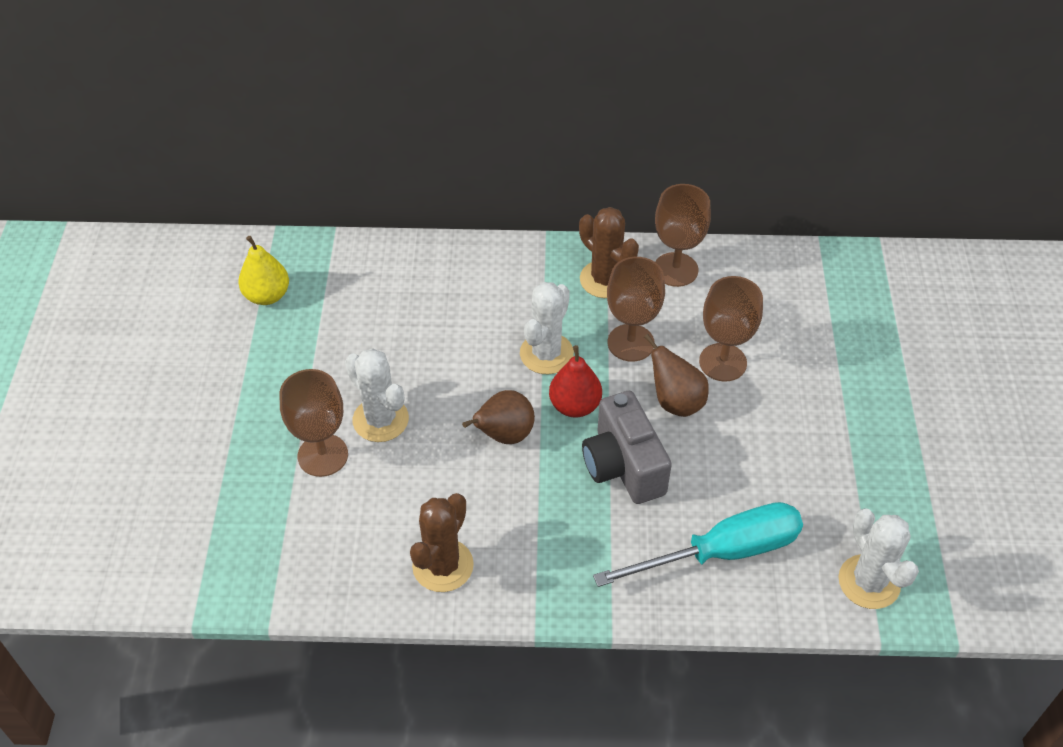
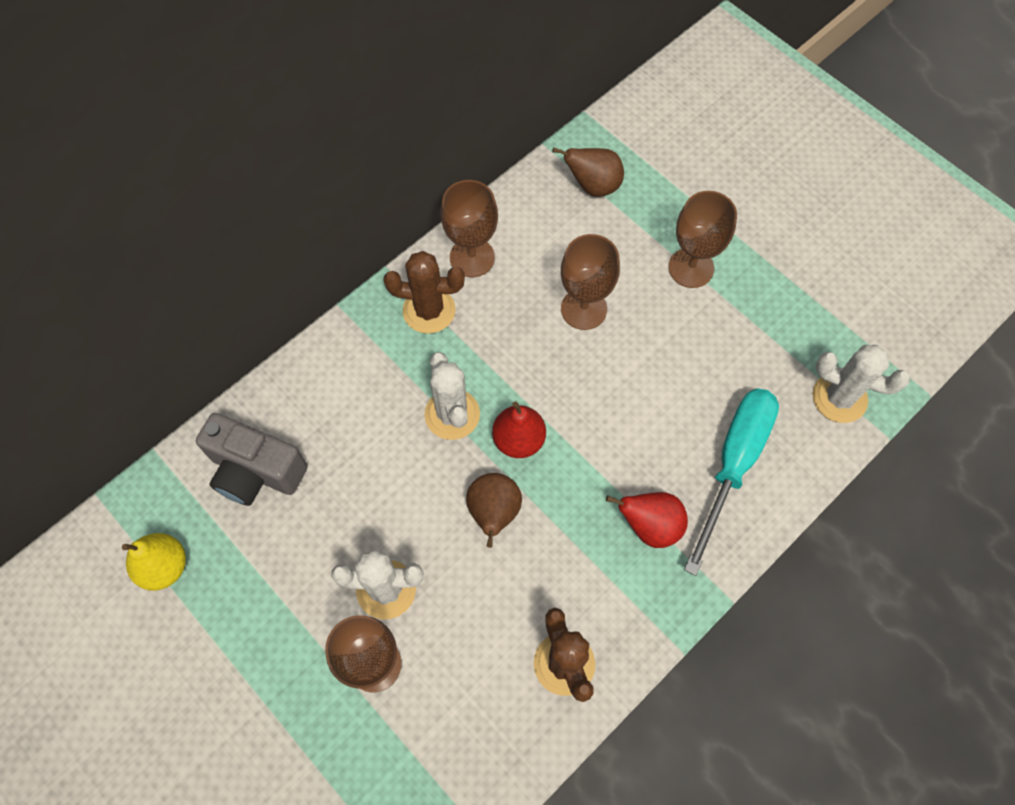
camera: 45 degrees left, 15 degrees up
(607, 536) = (650, 526): none -> red pear
(623, 466) = (603, 458): grey camera -> grey camera (255, 471)
(630, 343) = (504, 350): brown goblet -> brown goblet (691, 268)
(675, 402) = (585, 371): brown pear -> brown pear (593, 186)

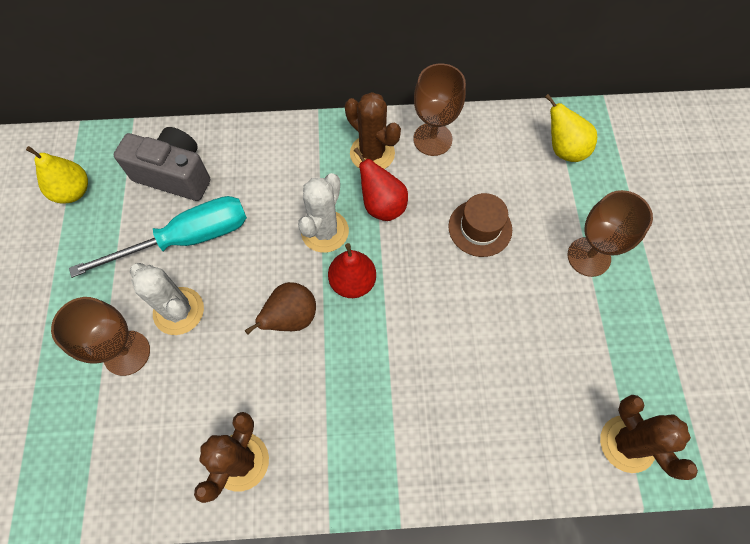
camera: 40 degrees right, 0 degrees up
(255, 471) = (175, 175): grey camera -> grey camera turned 135 degrees clockwise
(583, 309) = (480, 228): brown goblet -> brown hat
(593, 186) = (563, 149): brown pear -> yellow pear
(650, 526) = (389, 416): red pear -> red pear (382, 205)
(733, 464) = (493, 424): turquoise screwdriver -> turquoise screwdriver (187, 239)
(839, 398) = (627, 443): white cactus -> brown cactus

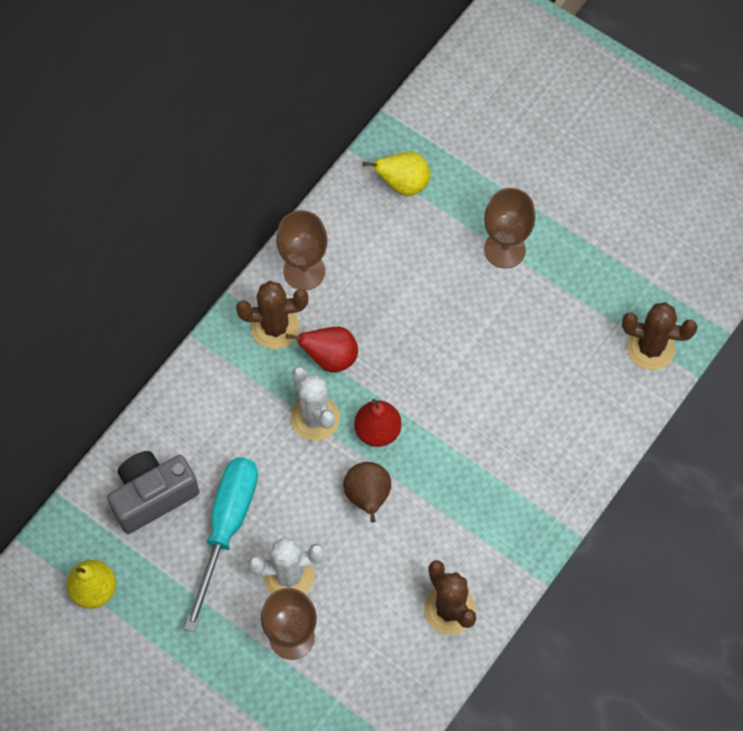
camera: 50 degrees left, 0 degrees up
(480, 228) = (414, 303): brown hat -> none

